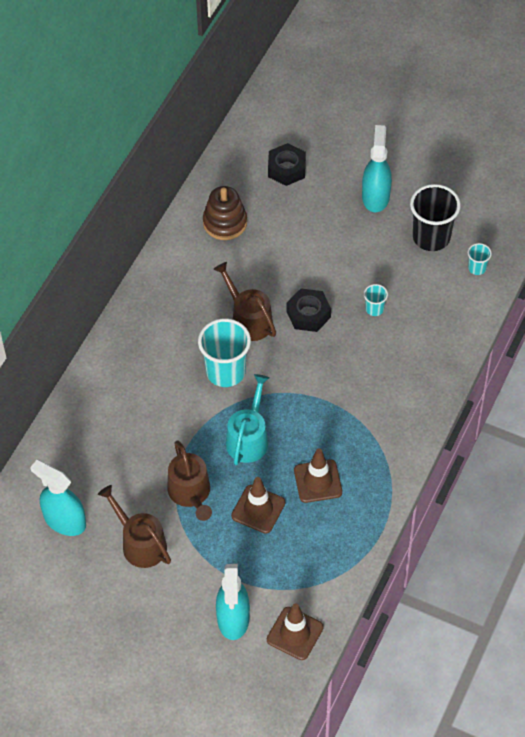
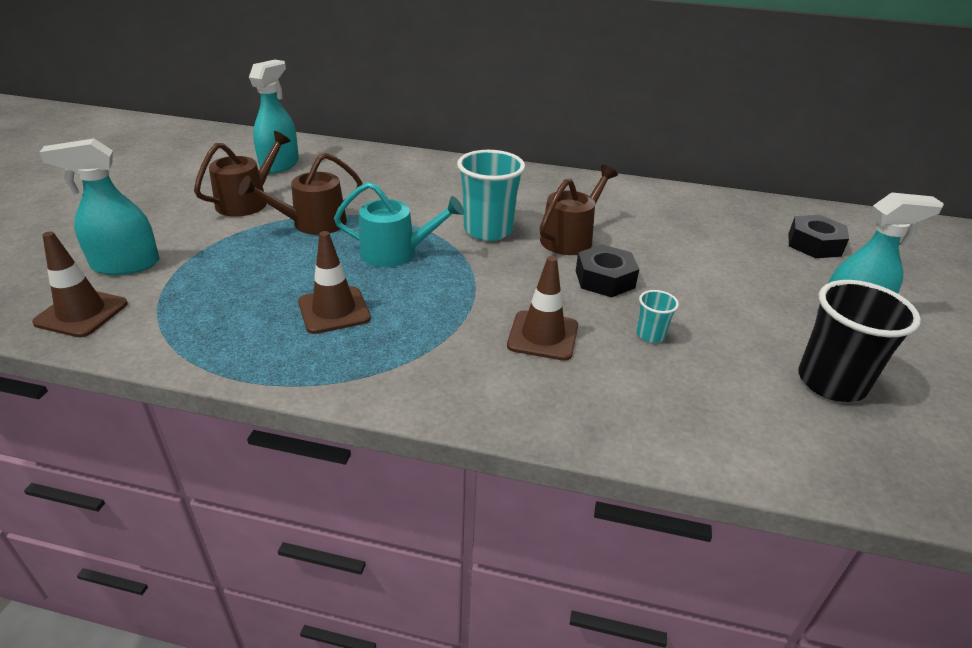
camera: 75 degrees right, 20 degrees down
(225, 223) = (696, 213): brown stacking toy -> none
(258, 509) = (288, 268): brown traffic cone -> brown traffic cone (543, 336)
(477, 268) = (819, 447): turquoise cup -> none

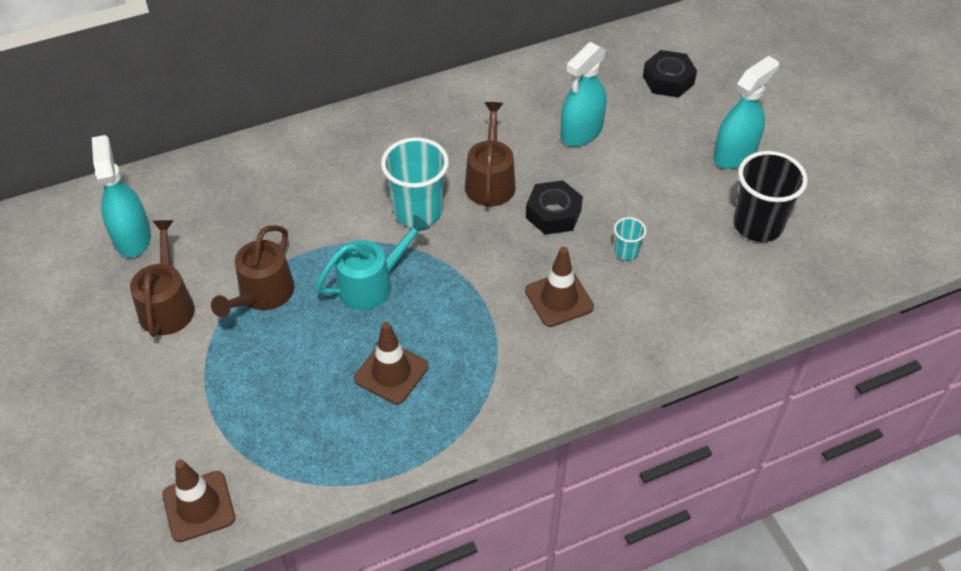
camera: 35 degrees left, 15 degrees up
(125, 265) = (161, 442): turquoise spray bottle -> turquoise spray bottle (581, 132)

